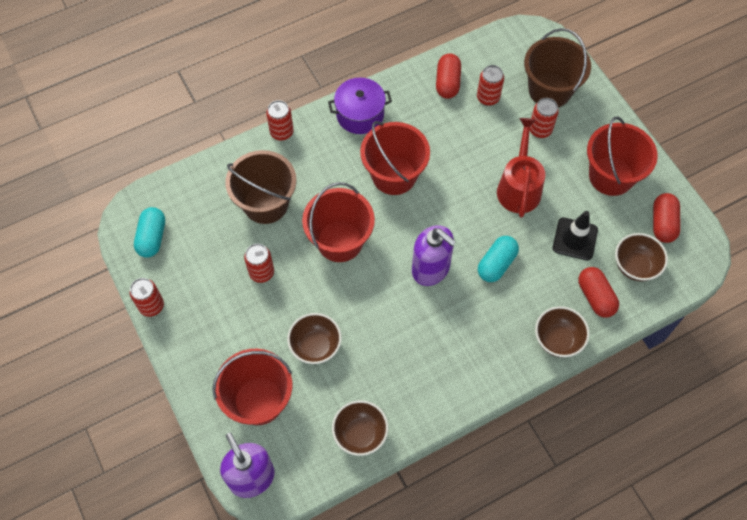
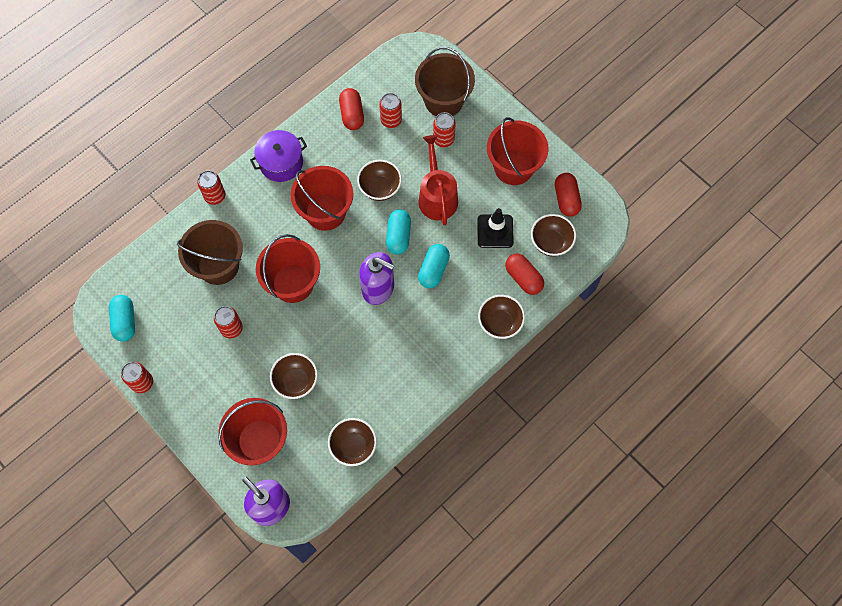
camera: 15 degrees left, 5 degrees up
(459, 164) = (380, 188): none -> brown bowl
(466, 219) = (398, 236): none -> turquoise capsule

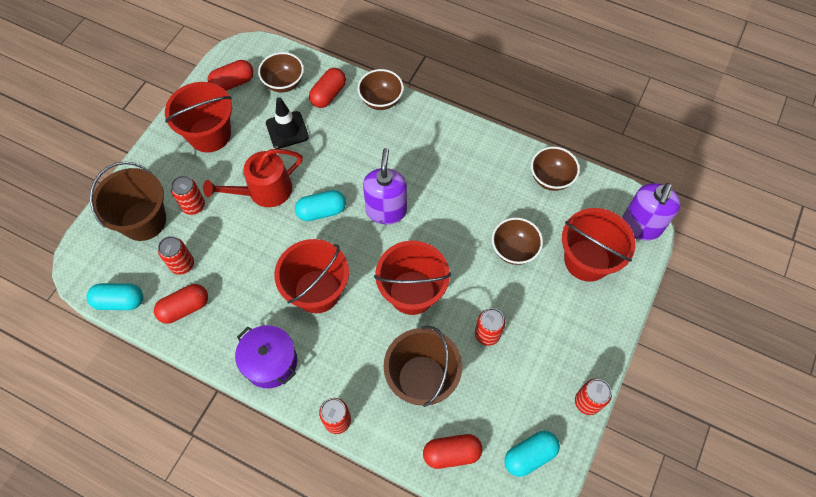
camera: 110 degrees left, 5 degrees down
(153, 267) = (451, 453): none -> red capsule
(380, 188) = (271, 247): brown bowl -> none
(433, 270) = (348, 169): turquoise capsule -> turquoise capsule (120, 301)

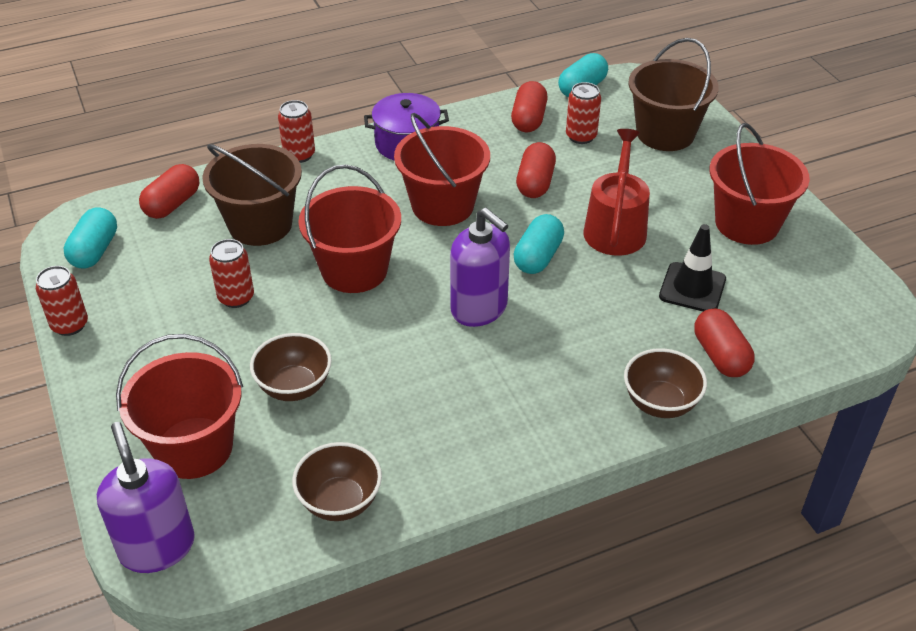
camera: 130 degrees right, 20 degrees down
(193, 206) = (649, 171): red can -> none
(233, 83) = (822, 278): red capsule -> red capsule (535, 183)
(284, 83) = (780, 324): brown bowl -> none

